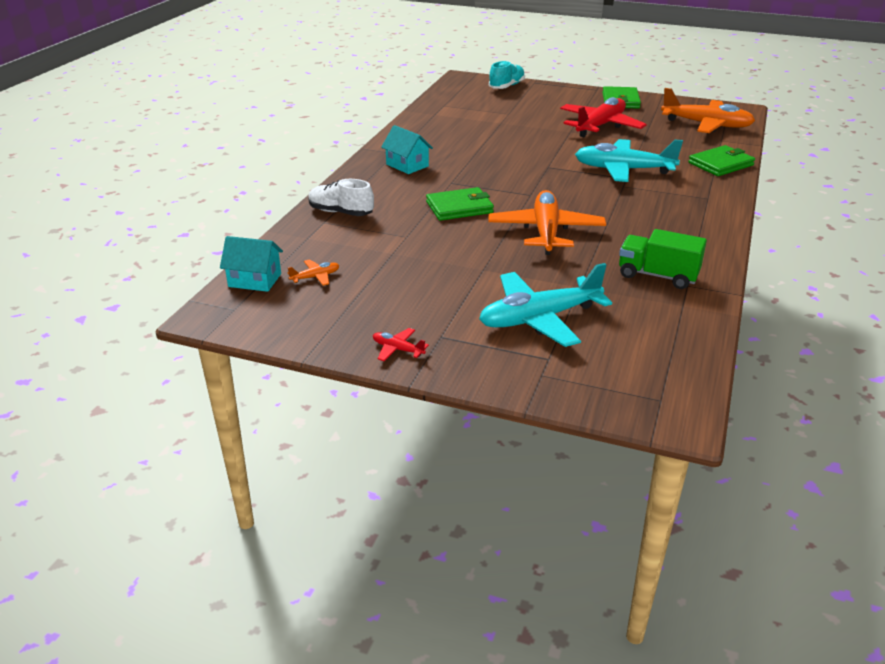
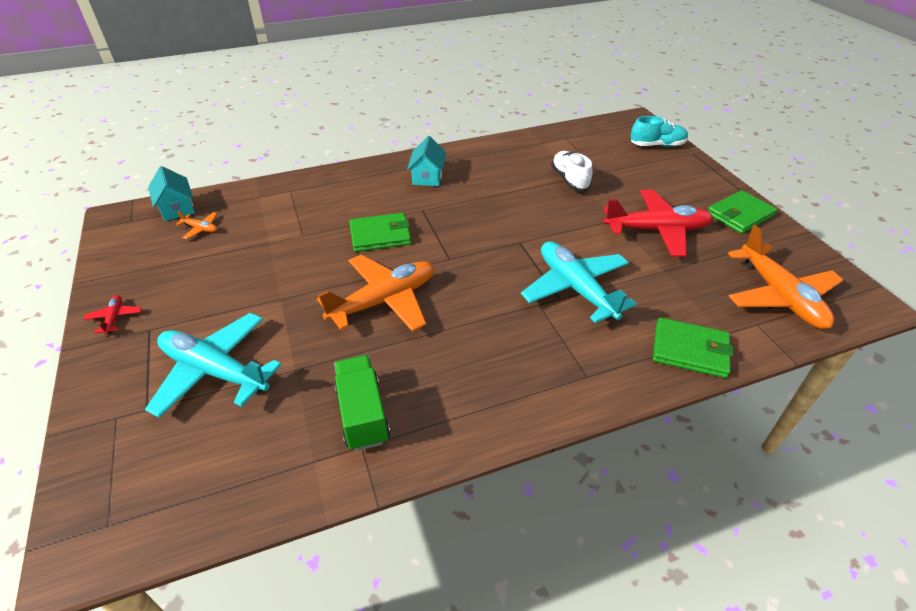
camera: 50 degrees right, 10 degrees up
(341, 212) = (312, 189): white shoe -> white shoe (569, 180)
(459, 207) = (380, 235): green wallet -> green wallet turned 45 degrees counterclockwise

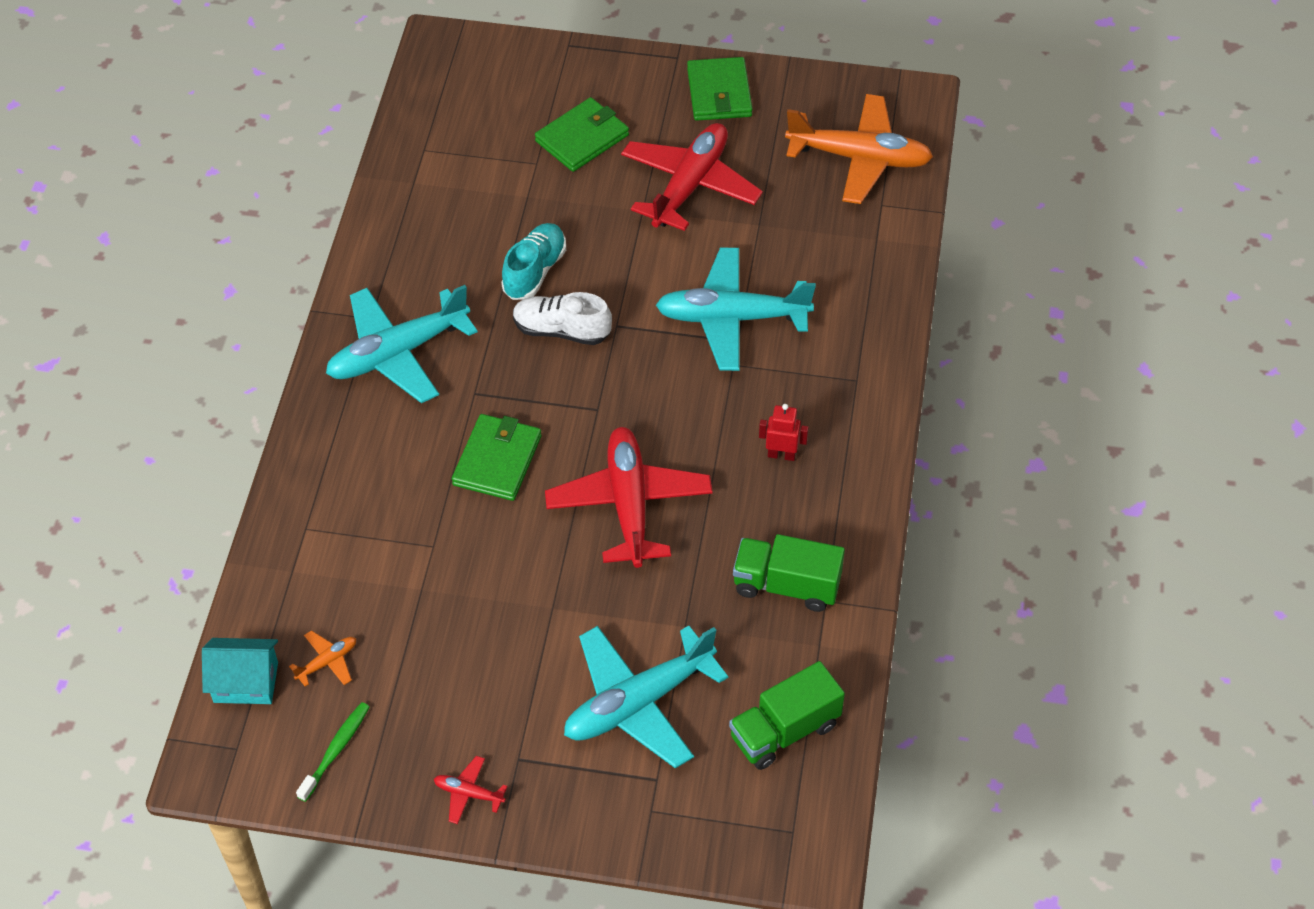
camera: 60 degrees left, 10 degrees up
(137, 254) = (335, 751): none -> green toothbrush
(215, 473) = (784, 731): none -> green truck
(384, 301) = (629, 504): orange plane -> red plane
(427, 177) = (398, 353): turquoise house -> turquoise plane
(482, 361) = (781, 455): none -> red robot
(569, 180) = (527, 205): white shoe -> white shoe (561, 331)
(657, 145) = (522, 67): turquoise shoe -> turquoise shoe (534, 271)
(690, 350) = (878, 279): green wallet -> green wallet (582, 138)

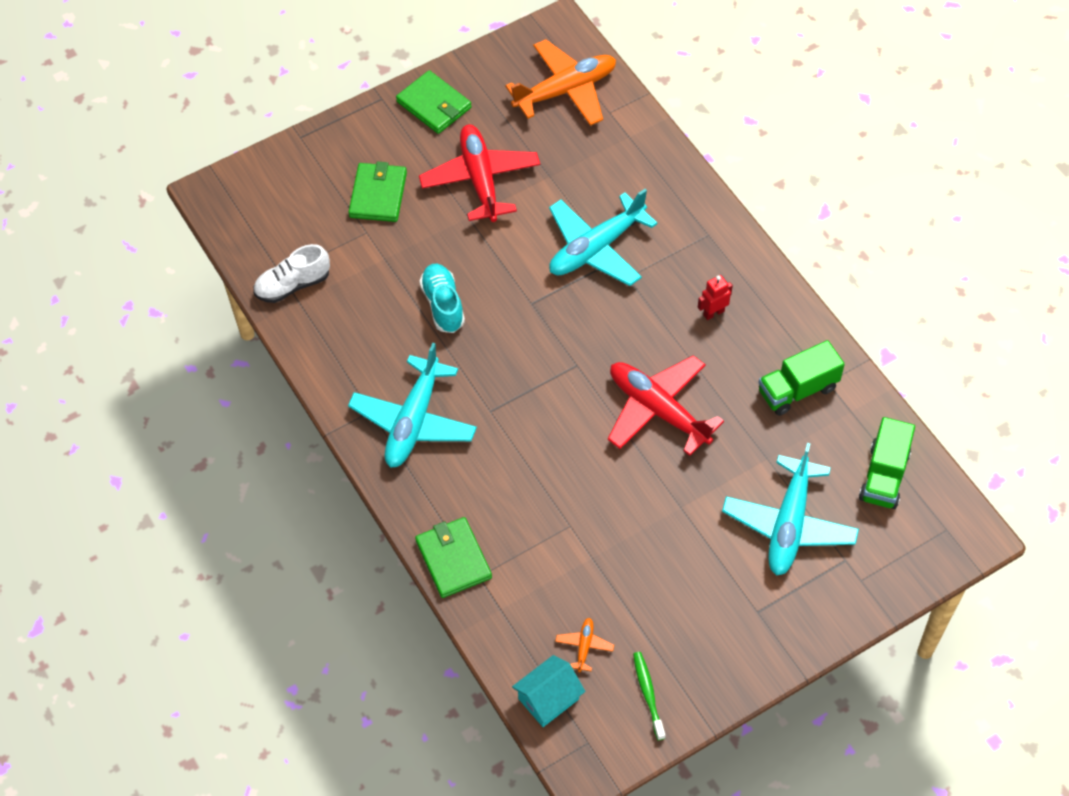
camera: 40 degrees left, 5 degrees up
(469, 793) = (751, 655): red plane -> none
(497, 460) = (551, 442): green wallet -> green wallet (453, 559)
(561, 331) = (501, 331): white shoe -> white shoe (293, 285)

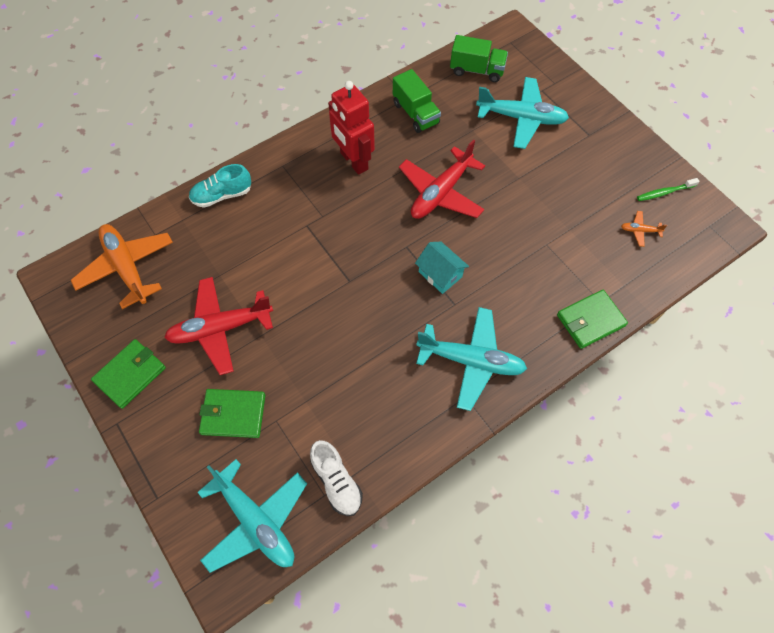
camera: 95 degrees left, 5 degrees up
(443, 305) = (354, 348): turquoise shoe -> turquoise shoe (222, 195)
(548, 699) = (685, 250): turquoise house -> turquoise house (440, 274)
(596, 248) = (294, 238): turquoise plane -> turquoise plane (255, 521)
(713, 313) = (353, 161): red robot -> red robot, size x2.16

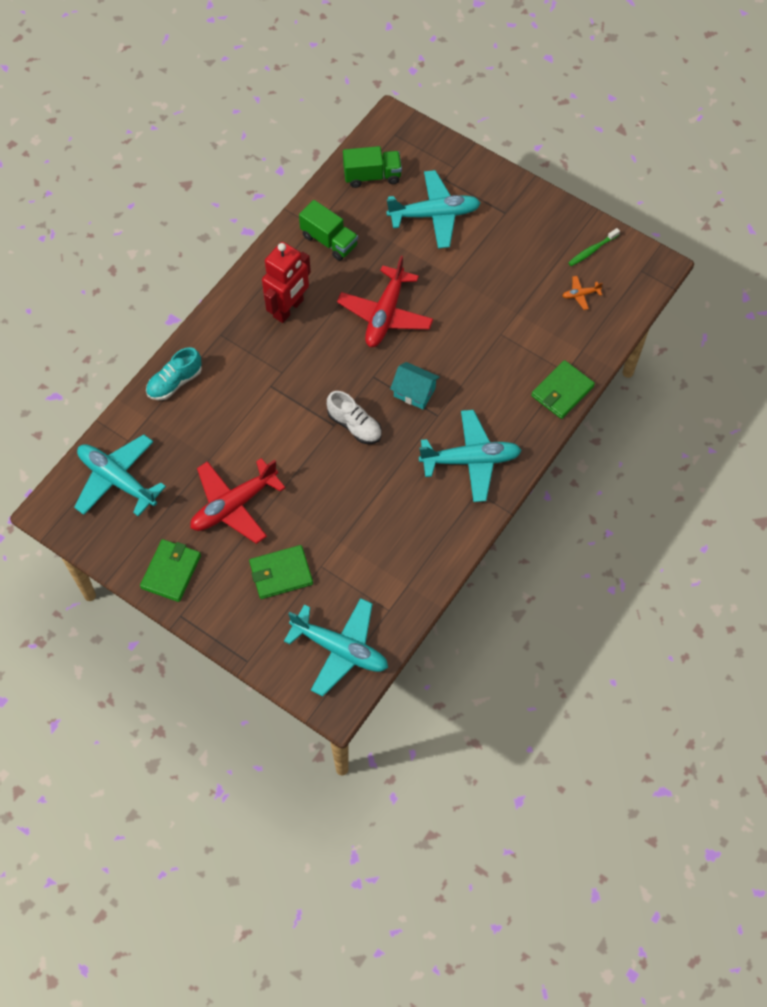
camera: 20 degrees left, 0 degrees up
(127, 268) = (117, 480): orange plane -> turquoise plane
(336, 482) = (395, 596): white shoe -> white shoe (354, 425)
(353, 161) = (288, 308): red robot -> red robot turned 90 degrees counterclockwise

